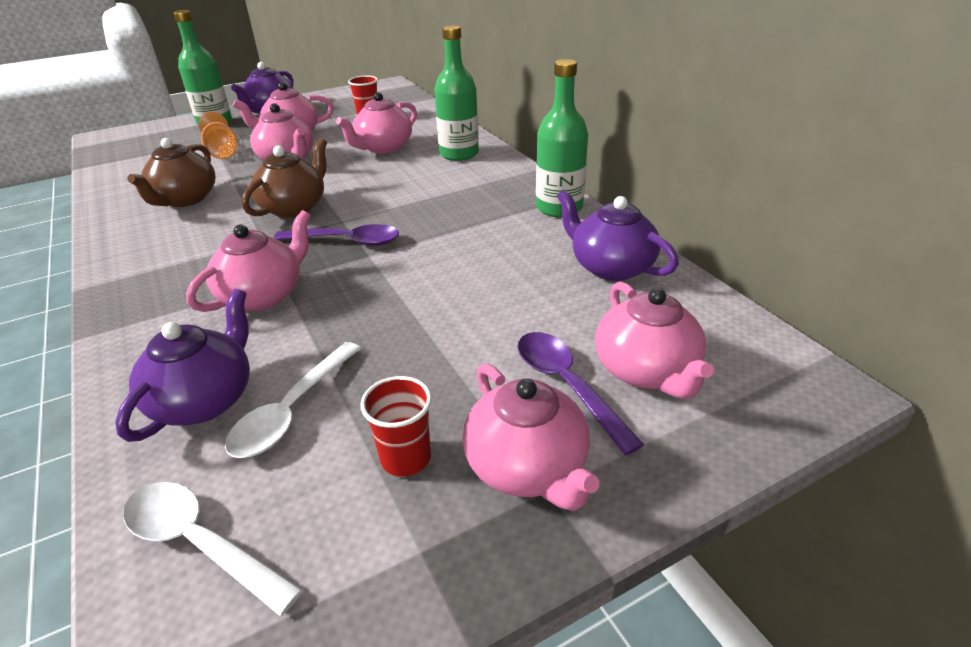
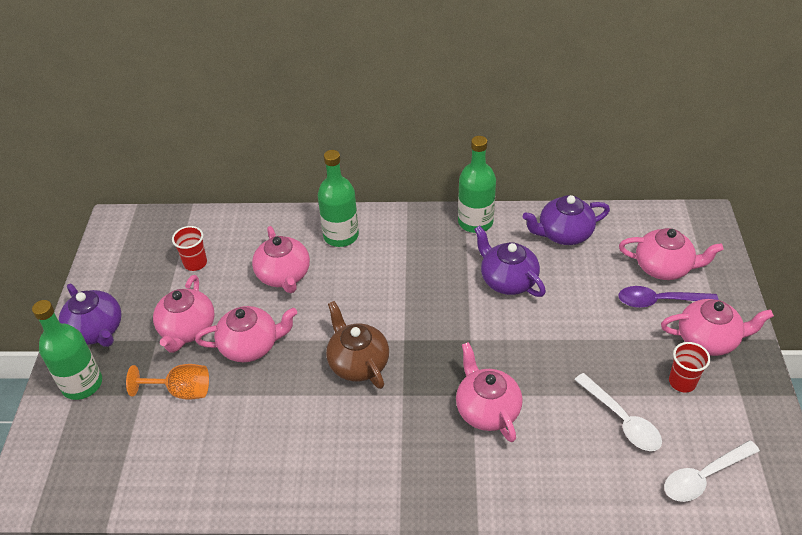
camera: 60 degrees left, 10 degrees up
(185, 199) = (278, 436): brown teapot -> none
(205, 399) = (590, 460): purple teapot -> purple teapot (507, 280)
(346, 241) = (441, 346): purple spoon -> none

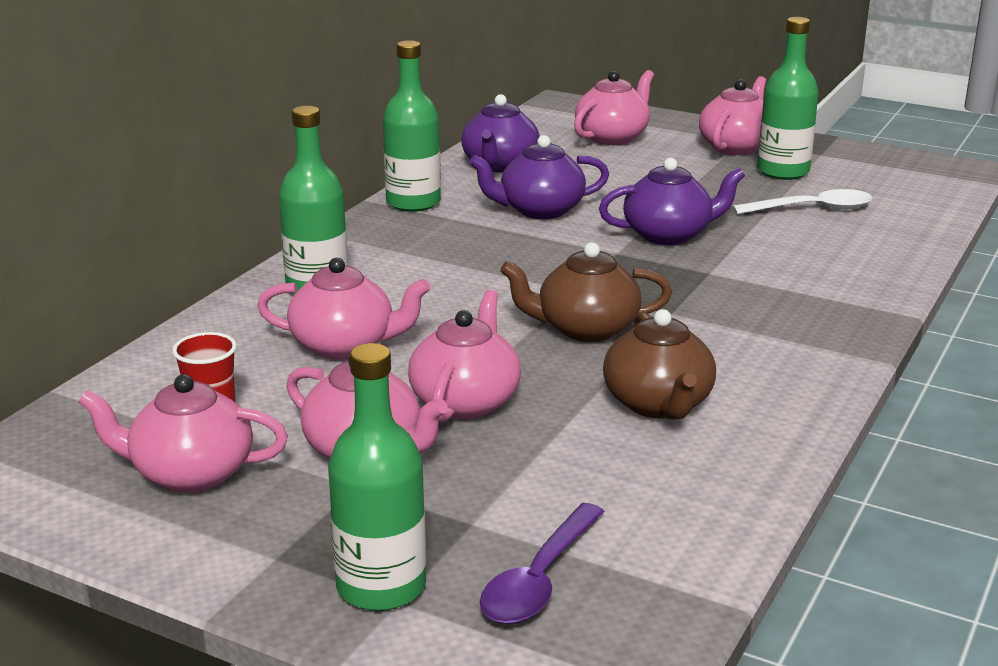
camera: 65 degrees left, 20 degrees down
(97, 330) = (256, 547): purple teapot -> purple teapot (669, 235)
(181, 391) = (502, 481): orange goblet -> none
(286, 427) = (658, 404): none -> brown teapot
(486, 409) = (740, 270): pink teapot -> pink teapot (190, 473)
(659, 301) = (659, 151): purple spoon -> purple spoon (539, 579)
(682, 382) = (783, 171): red cup -> green bottle
(704, 476) = (913, 195): white spoon -> none

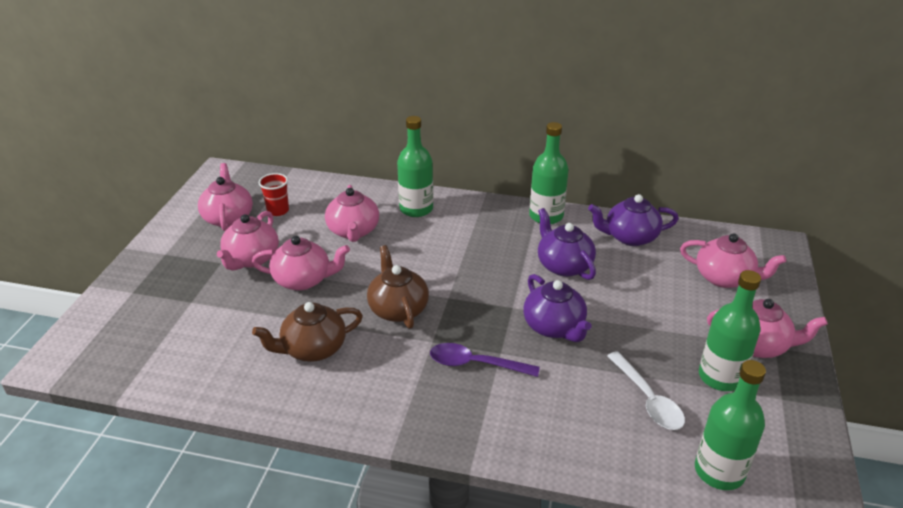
camera: 75 degrees right, 10 degrees up
(381, 586) = (142, 285): green bottle -> green bottle (719, 471)
(539, 579) = (145, 329): purple spoon -> purple spoon (476, 364)

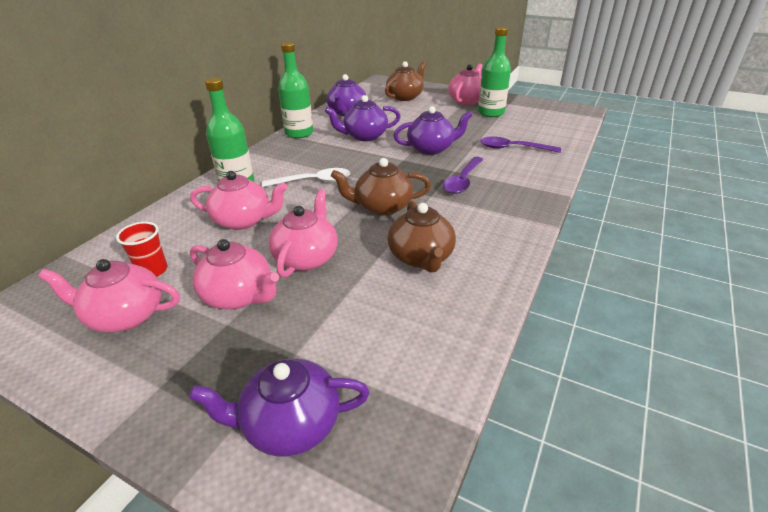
camera: 75 degrees left, 0 degrees up
(131, 314) = (290, 424): none -> purple teapot
(593, 408) = (513, 148): none -> purple spoon
(647, 399) = (506, 133): white spoon -> white spoon (313, 182)
(719, 471) = (563, 126): green bottle -> none
(724, 278) = (405, 97): pink teapot -> brown teapot

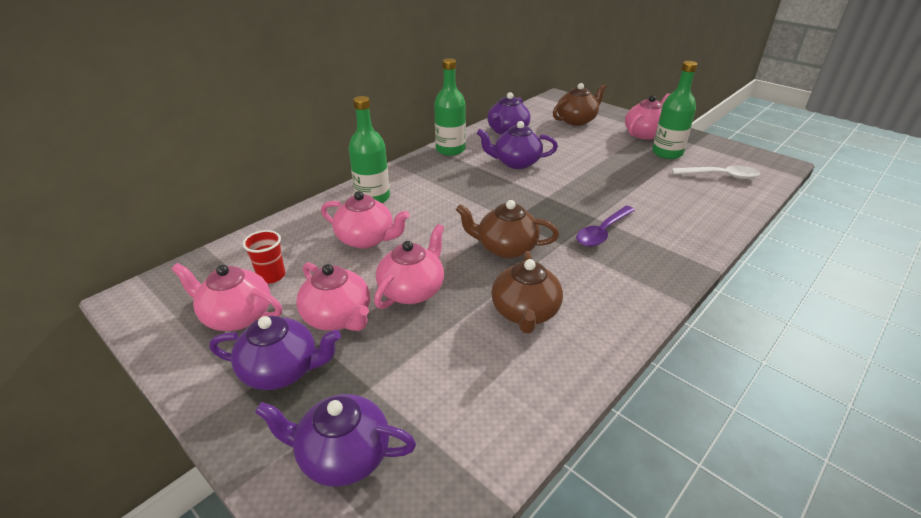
camera: 15 degrees right, 0 degrees up
(313, 182) = (446, 207): white spoon -> white spoon (720, 176)
(431, 148) = (582, 188): purple teapot -> purple teapot (282, 370)
(513, 148) = (675, 201): purple spoon -> none

